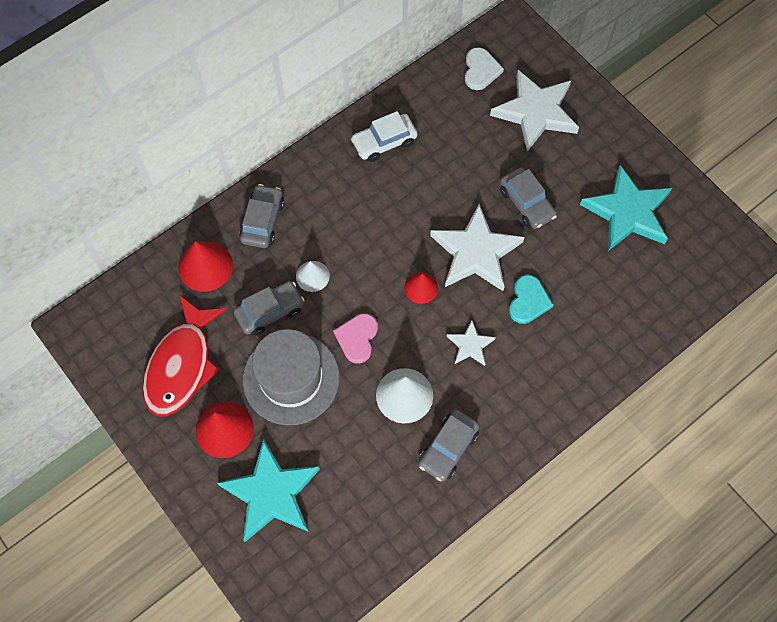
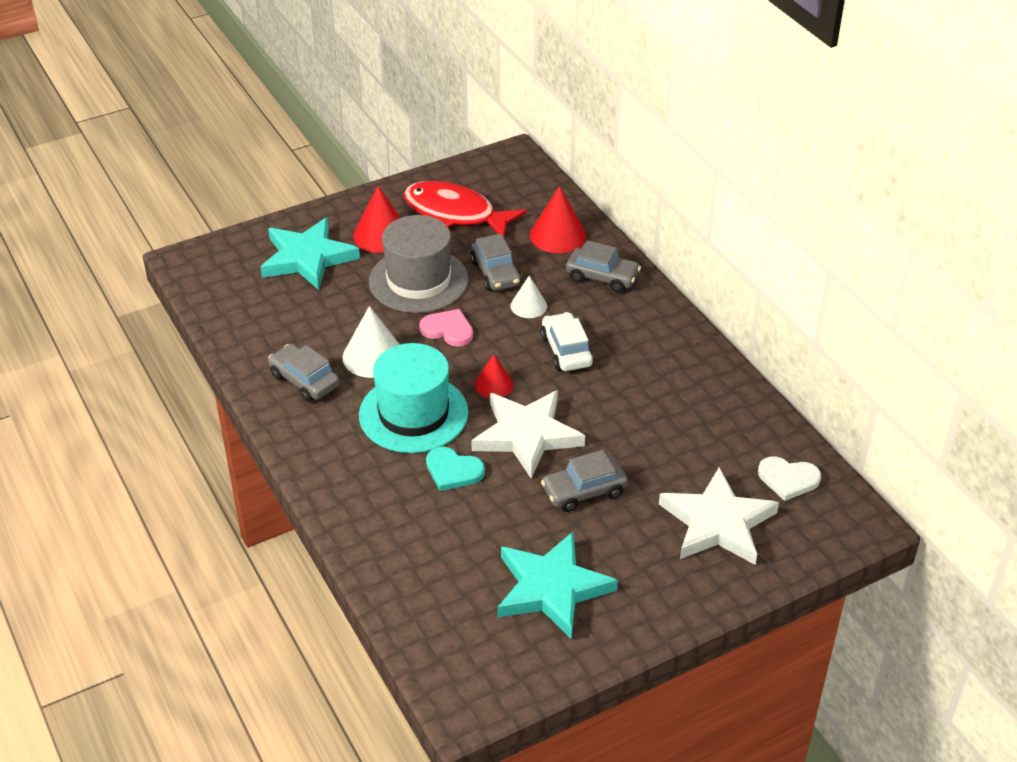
camera: 100 degrees right, 25 degrees down
(384, 142) = (689, 379): white car -> white car (566, 351)
(470, 345) = (413, 414): white star -> turquoise hat

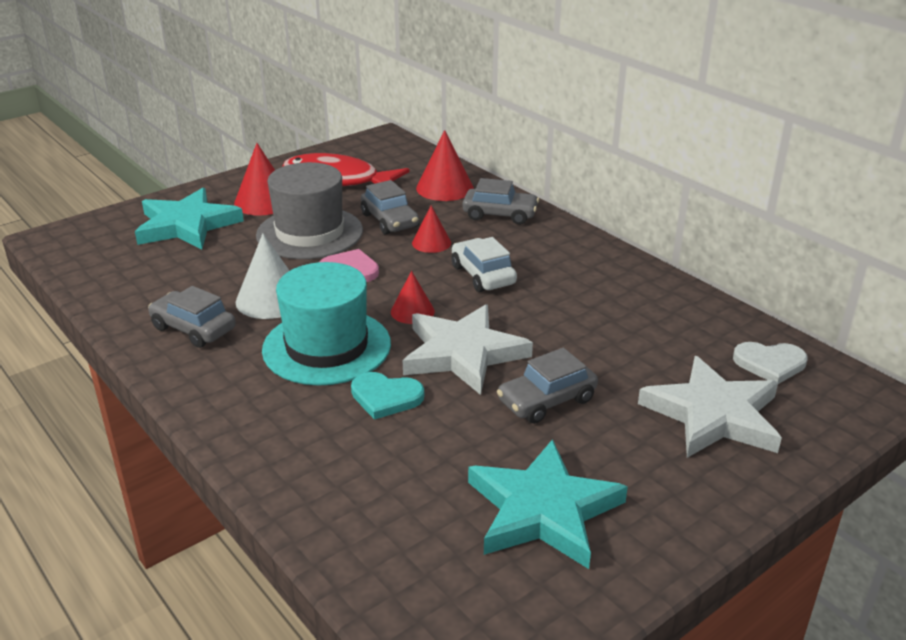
camera: 10 degrees left, 10 degrees down
(528, 306) = (431, 243): white cone -> red cone

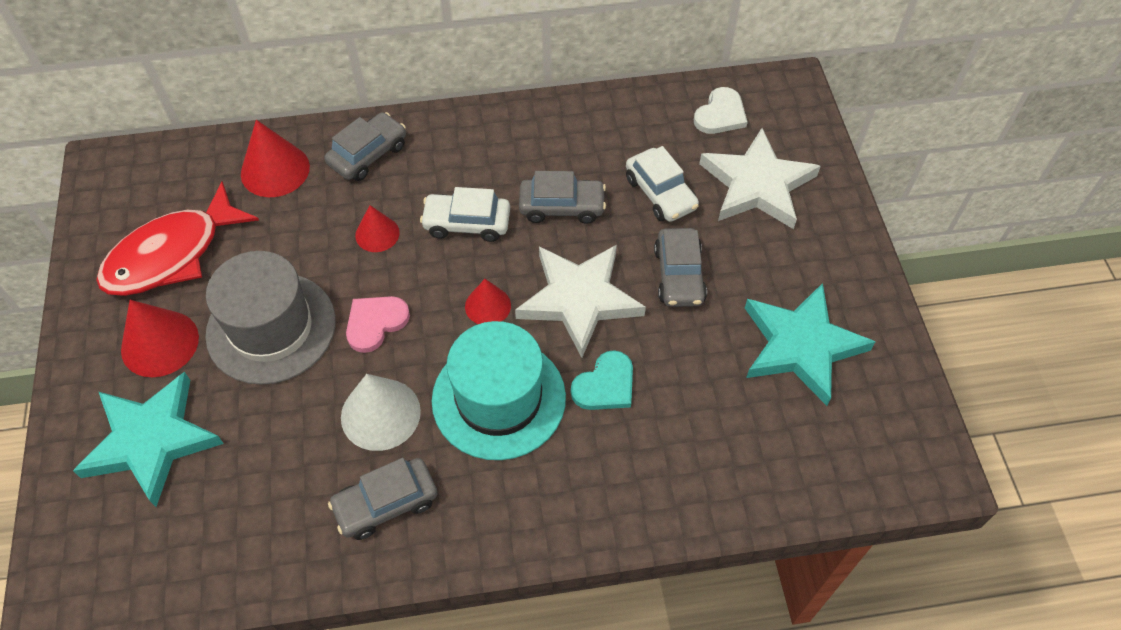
camera: 60 degrees left, 25 degrees up
(390, 220) = (304, 247): grey car -> grey car (562, 207)
(629, 359) = (660, 193): none -> white car

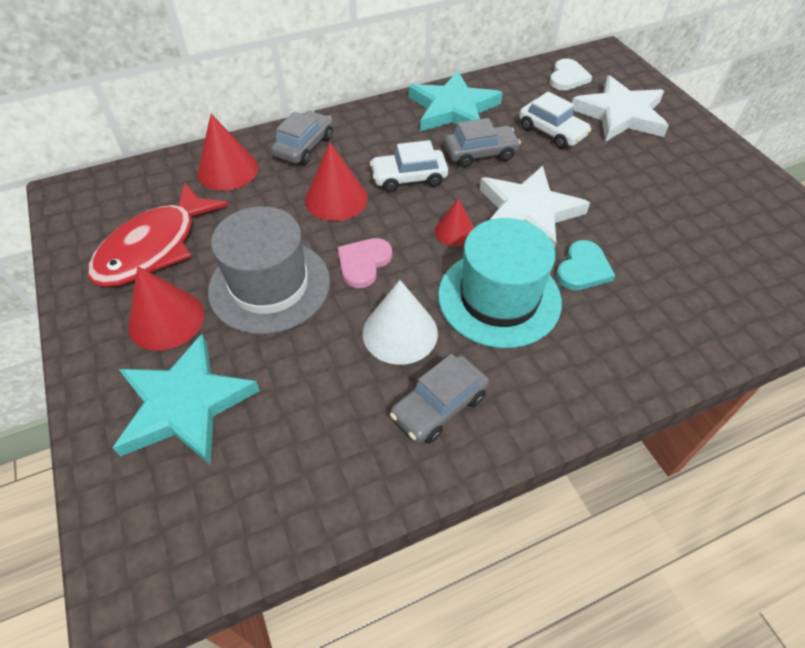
camera: 15 degrees left, 5 degrees down
(377, 234) = (336, 199): red cone -> red cone, size x1.62
(679, 275) = (597, 181): grey car -> none
(801, 345) = (718, 210): turquoise star -> turquoise star (453, 109)

